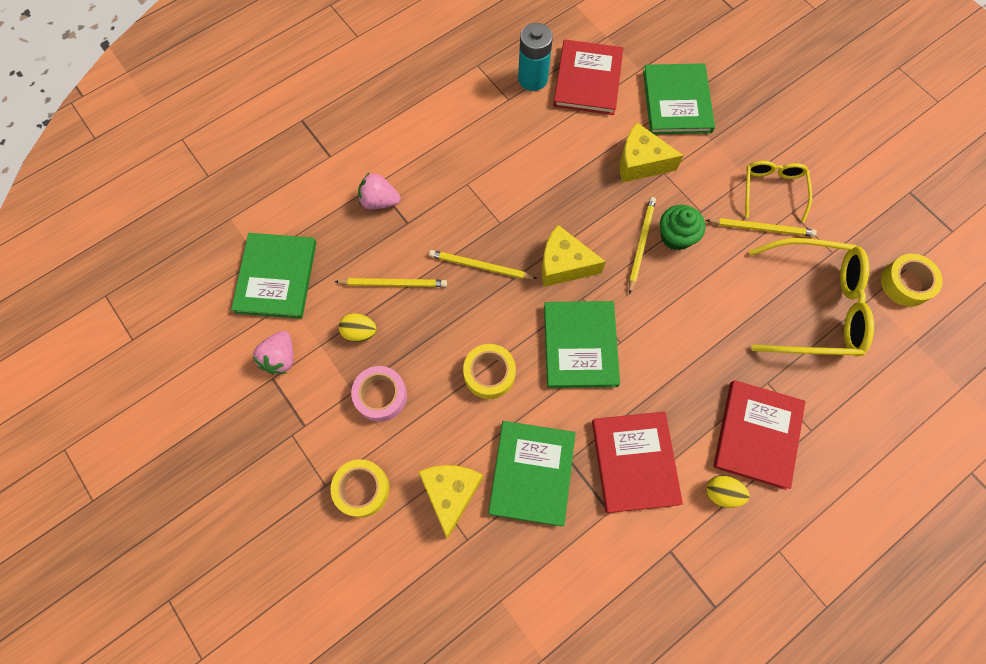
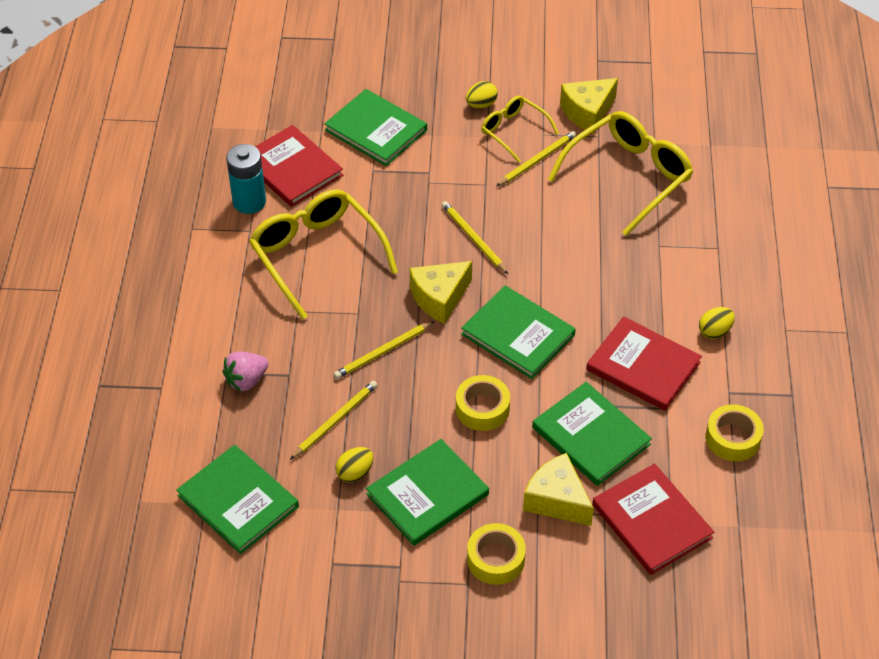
camera: 50 degrees left, 20 degrees down
(280, 358) = (320, 545): pink strawberry -> none
(381, 396) = (427, 494): pink tape -> green book
(526, 157) = (317, 256): none -> yellow glasses
(640, 162) = (404, 189): yellow cheese -> yellow cheese (587, 112)
(676, 236) = (490, 213): green cupcake -> none
(757, 434) = (691, 280): red book -> red book (652, 521)
(775, 148) = (481, 104): none -> yellow egg
(905, 283) = (663, 116): yellow tape -> yellow tape (732, 438)

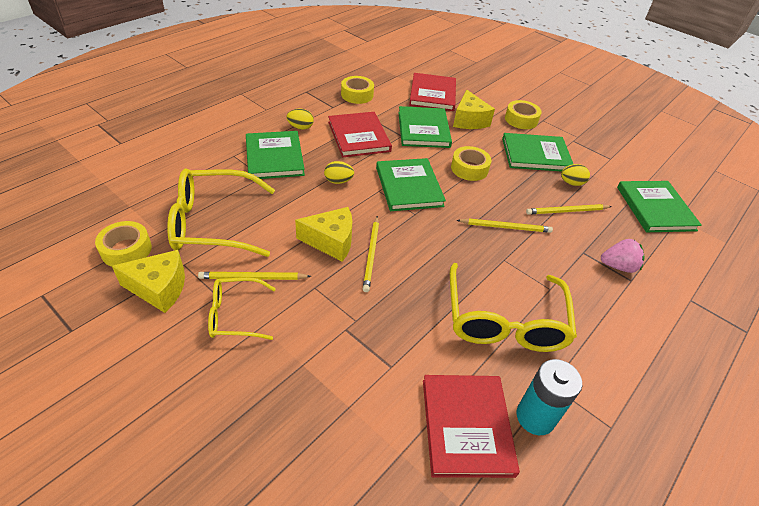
camera: 145 degrees left, 5 degrees down
(376, 130) = (347, 410): green book -> green book (274, 157)
(439, 298) = (436, 234): yellow cheese -> yellow cheese (331, 241)
(481, 104) = (224, 363): yellow egg -> yellow egg (338, 181)
(513, 131) = (235, 315): yellow glasses -> yellow glasses turned 90 degrees clockwise
(652, 117) = (126, 250): none -> yellow tape

